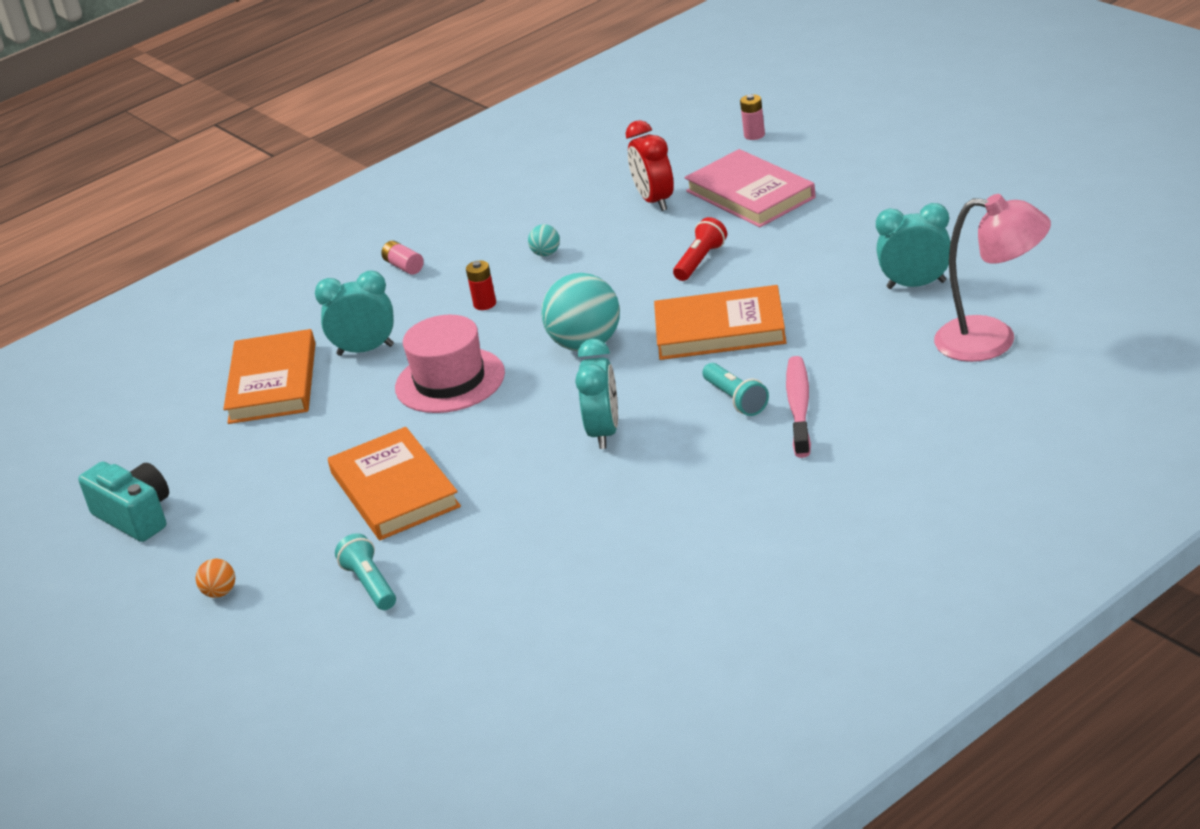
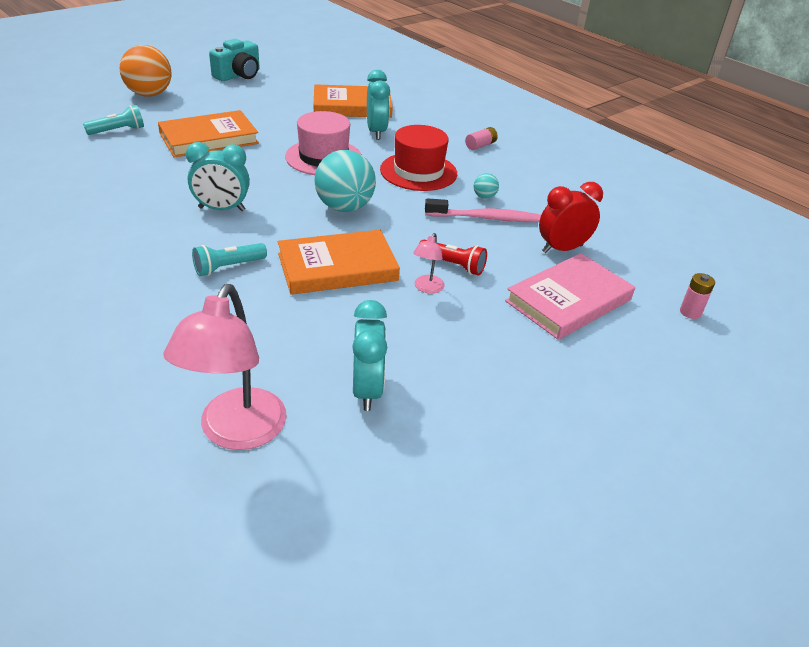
camera: 80 degrees right, 5 degrees up
(220, 593) = (149, 94): orange ball -> orange ball, size x2.27
(485, 304) = (418, 171): red battery -> red hat
(720, 329) = (337, 267): orange book -> orange book turned 75 degrees clockwise
(748, 272) = (427, 288): none -> pink lamp
(799, 407) = (197, 297): pink toothbrush -> pink toothbrush (486, 218)

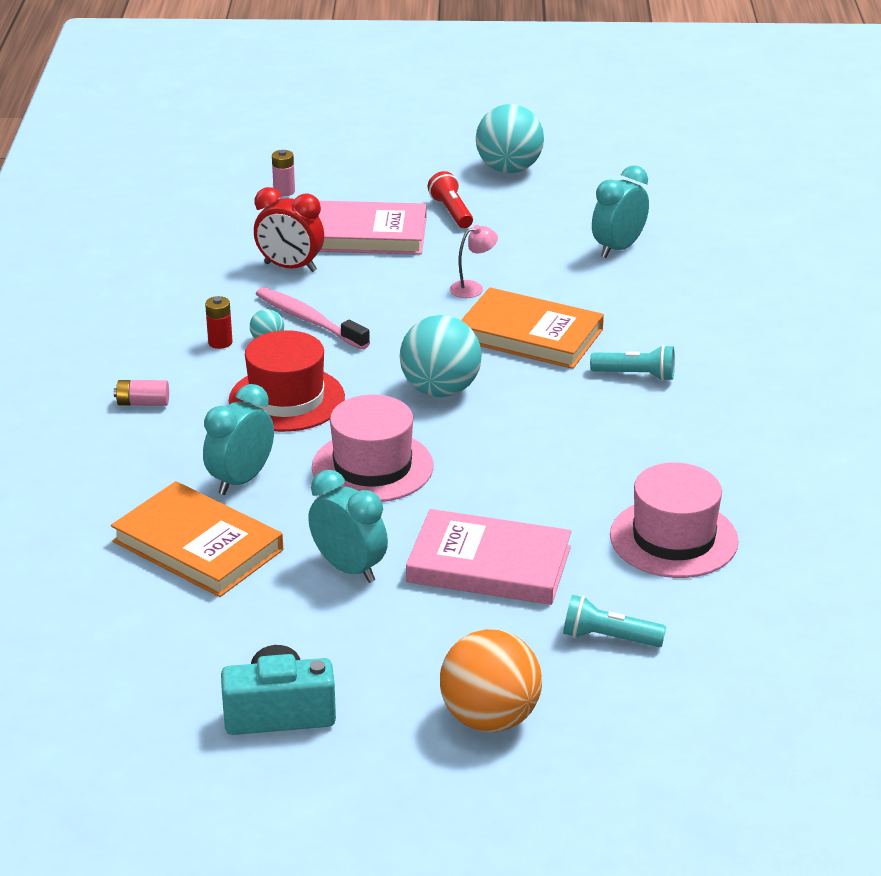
camera: 135 degrees left, 5 degrees down
(116, 179) = (673, 538): none -> pink hat
(209, 138) = (489, 565): orange book -> pink book
(221, 209) = (581, 442): turquoise clock -> turquoise clock (349, 568)
(236, 433) = (738, 263): pink lamp -> none
(453, 265) = (418, 295): red flashlight -> red flashlight (451, 212)
(505, 186) = (220, 342): none -> red battery
(594, 451) = (509, 169): none -> turquoise ball

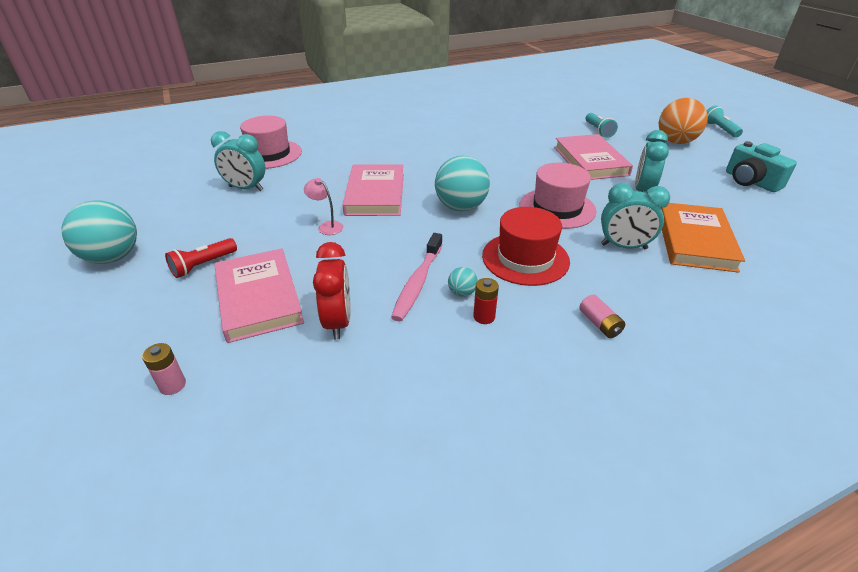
camera: 115 degrees left, 5 degrees up
(530, 335) = (375, 194): orange book -> pink book
(636, 375) = (395, 158): turquoise flashlight -> turquoise flashlight (720, 129)
(673, 538) = (520, 130): pink hat -> pink hat (269, 154)

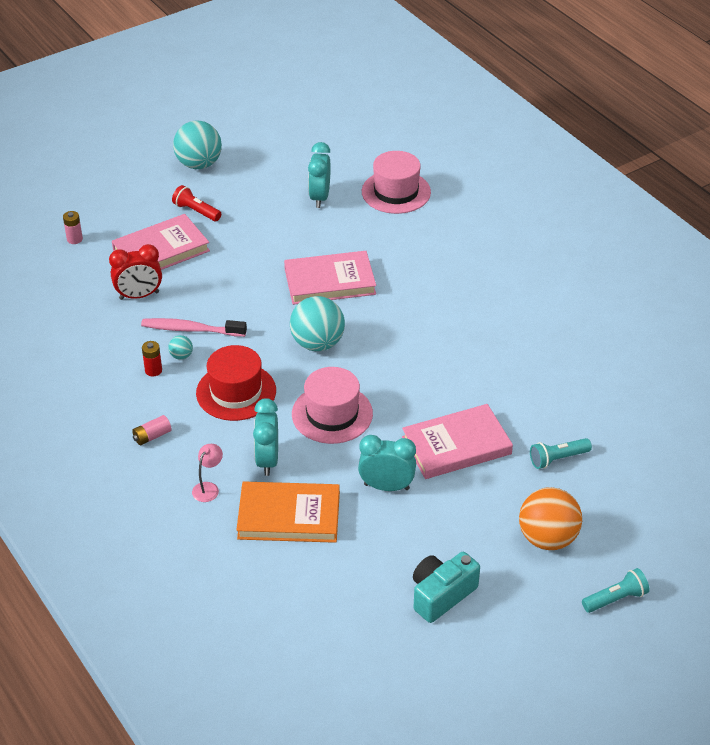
camera: 80 degrees right, 5 degrees up
(326, 226) = (264, 262): pink lamp -> pink lamp (208, 488)

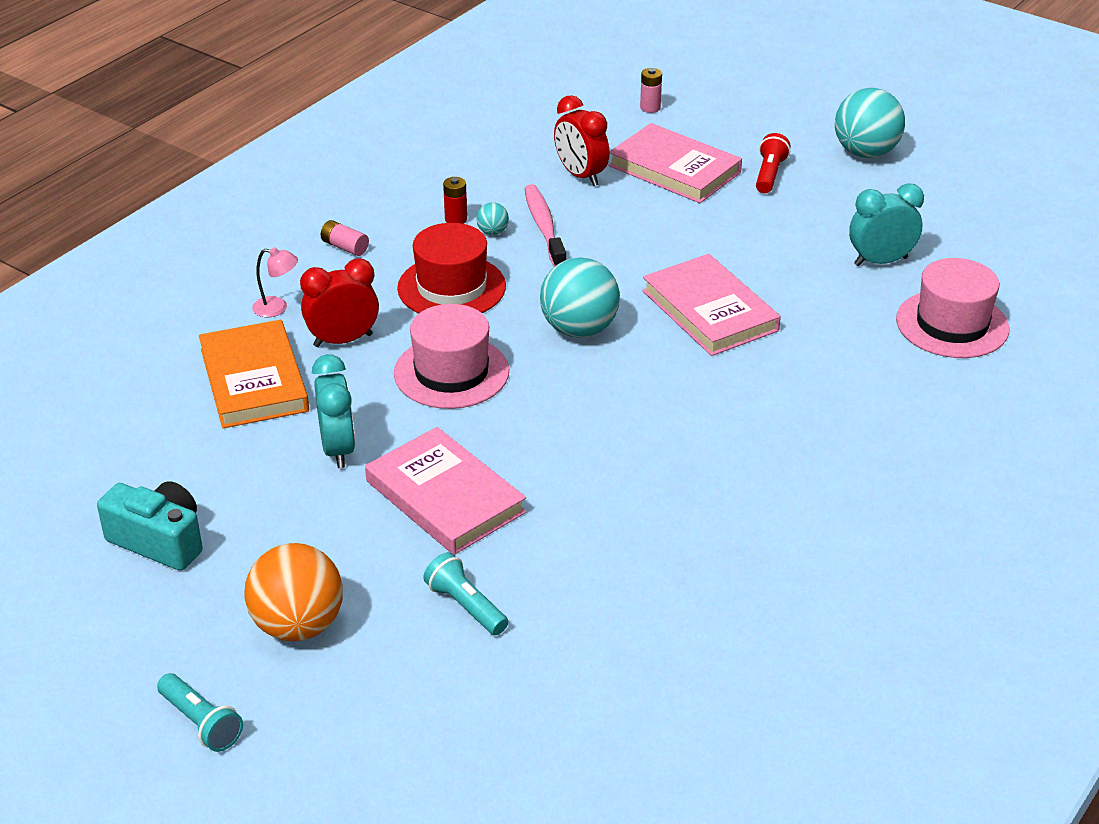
camera: 70 degrees right, 5 degrees down
(267, 460) = (343, 340): turquoise clock -> red clock

